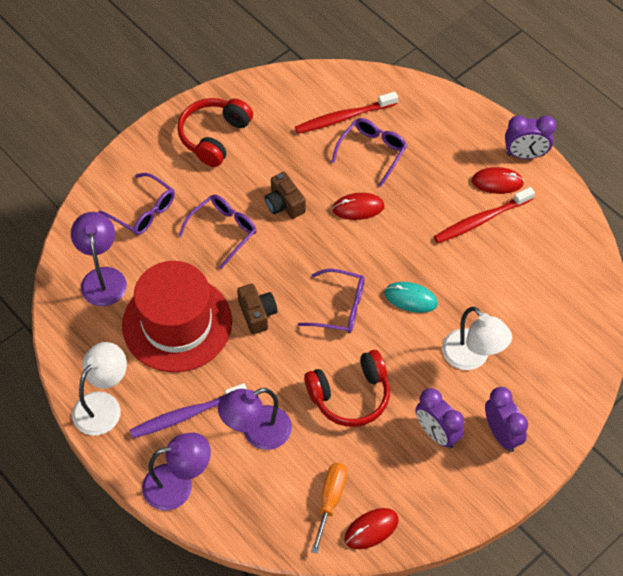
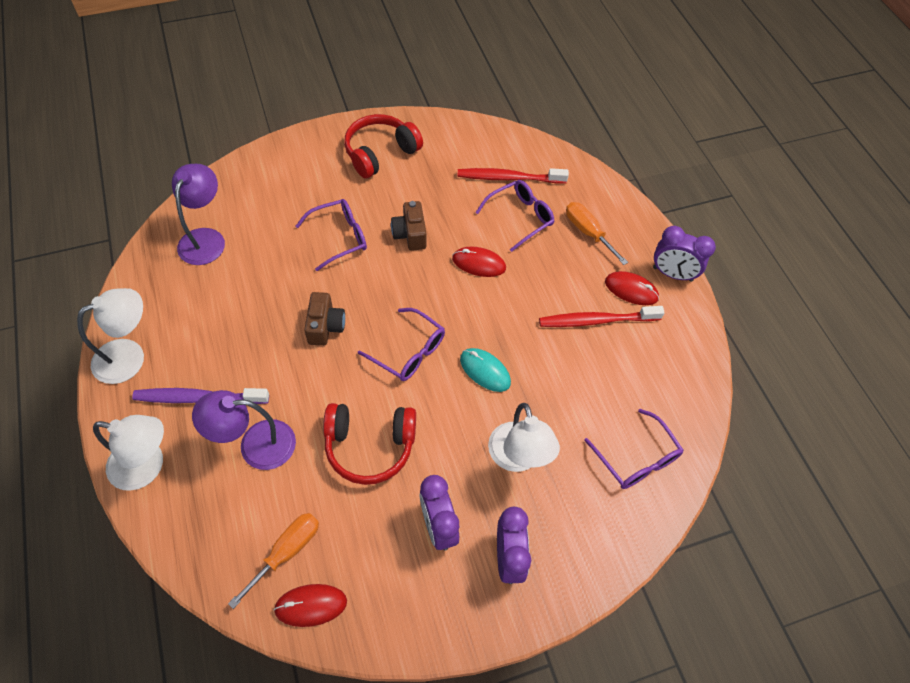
camera: 20 degrees right, 0 degrees up
(144, 211) = (279, 194): purple glasses -> purple glasses (636, 459)
(177, 323) = (245, 306): red hat -> none
(178, 485) = (147, 467): purple lamp -> white lamp
(437, 144) = (588, 232): none -> orange screwdriver

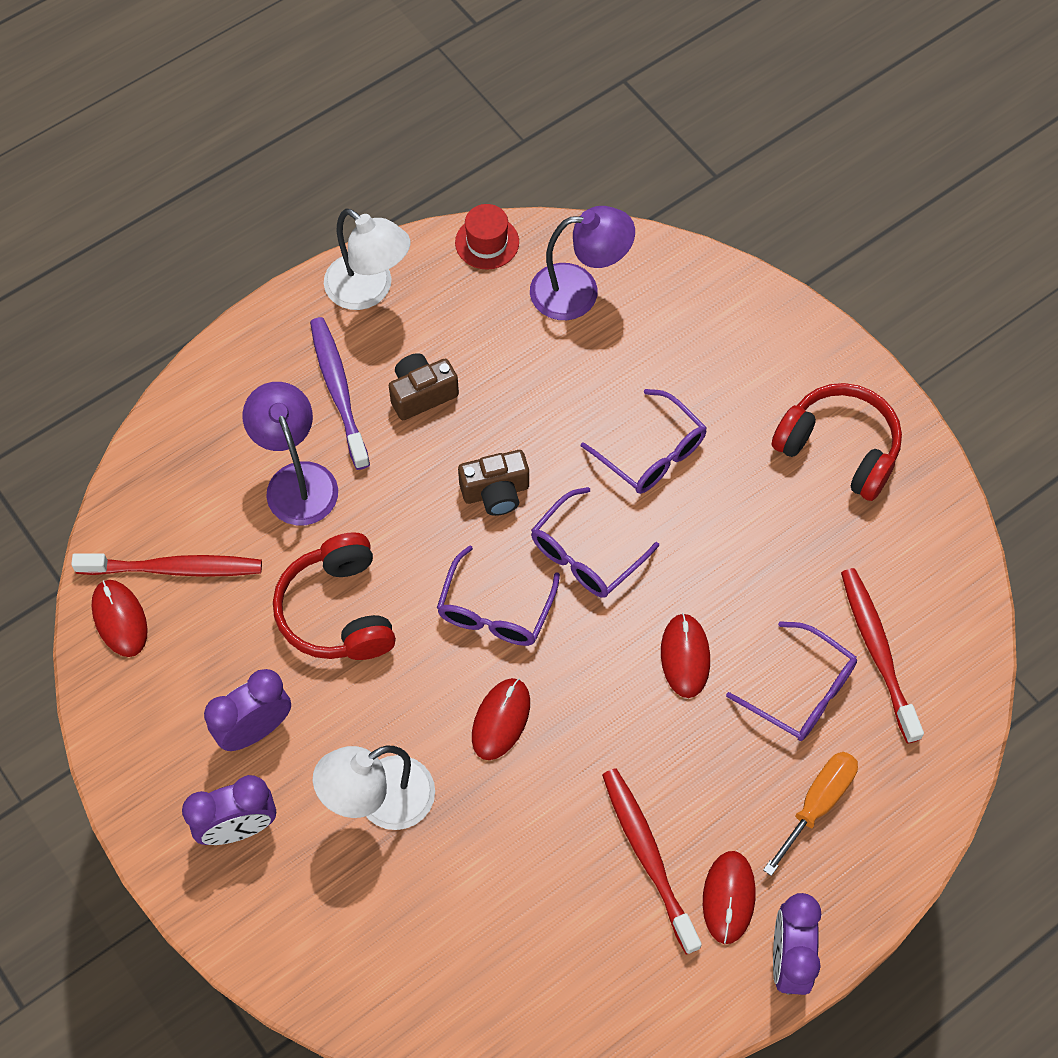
camera: 75 degrees right, 5 degrees up
(137, 276) = (487, 242): none -> red hat
(147, 467) = (233, 378): white lamp -> none
(286, 552) = (174, 569): orange screwdriver -> red toothbrush
(410, 234) = (698, 544): brown camera -> brown camera (422, 394)
(485, 371) = (501, 720): turquoise mouse -> red mouse
(636, 459) = (432, 965): purple glasses -> purple glasses (585, 555)

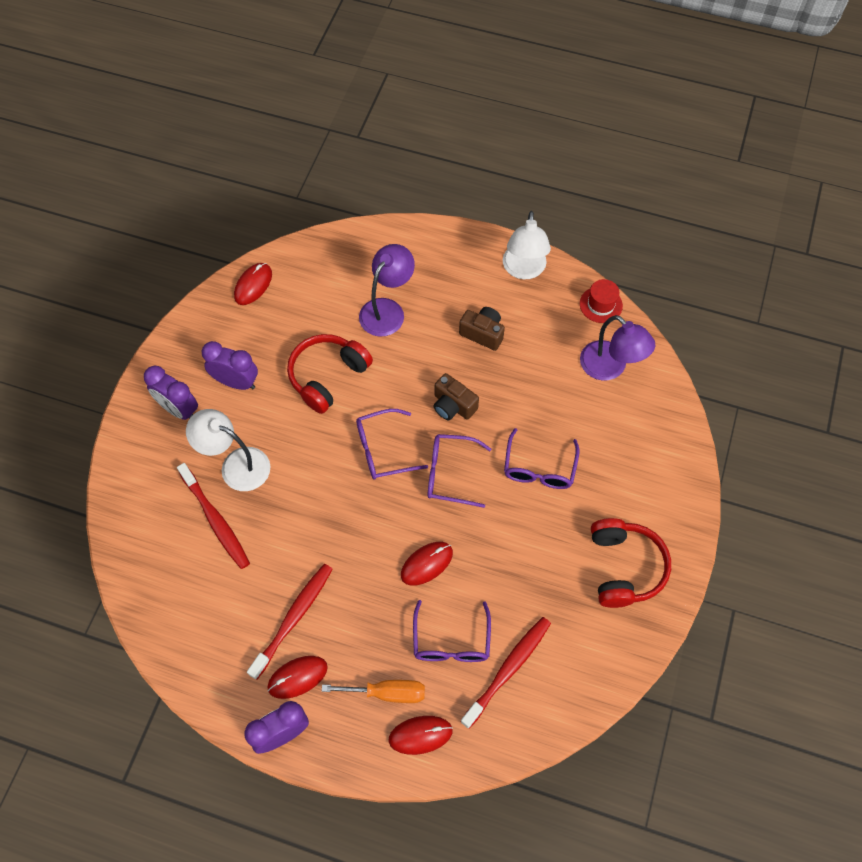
camera: 55 degrees right, 0 degrees up
(174, 569) = (297, 290): red toothbrush -> red toothbrush (215, 520)
(339, 391) = (453, 295): purple toothbrush -> none
(501, 720) = (322, 493): red mouse -> red mouse (420, 735)

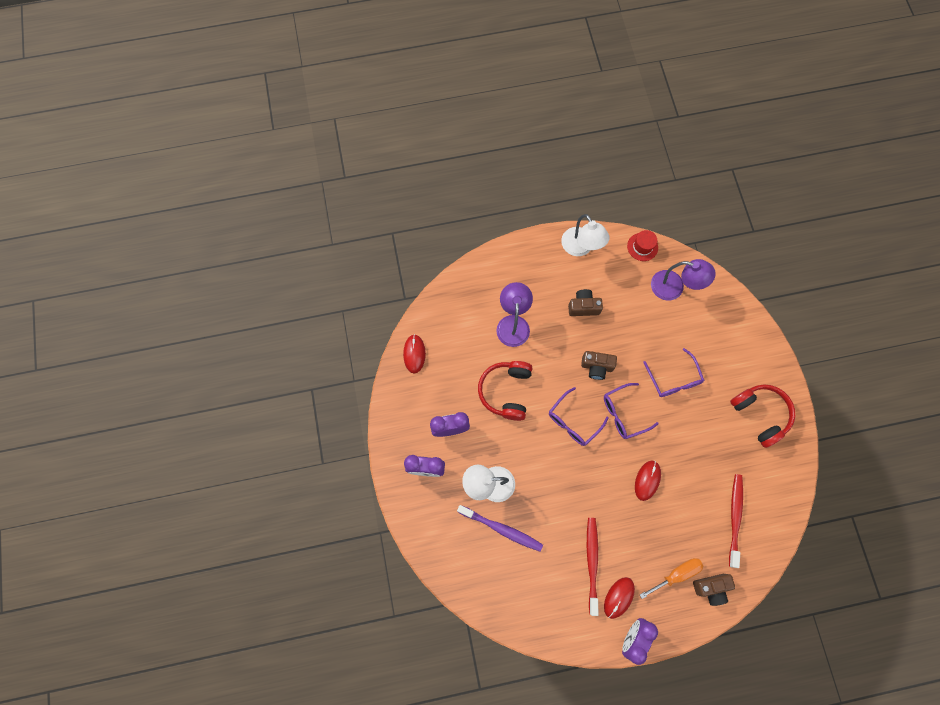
camera: 30 degrees left, 10 degrees up
(215, 520) = (501, 529): red toothbrush -> purple toothbrush
(420, 735) = (711, 588): red mouse -> brown camera
(451, 641) = (692, 520): purple glasses -> none

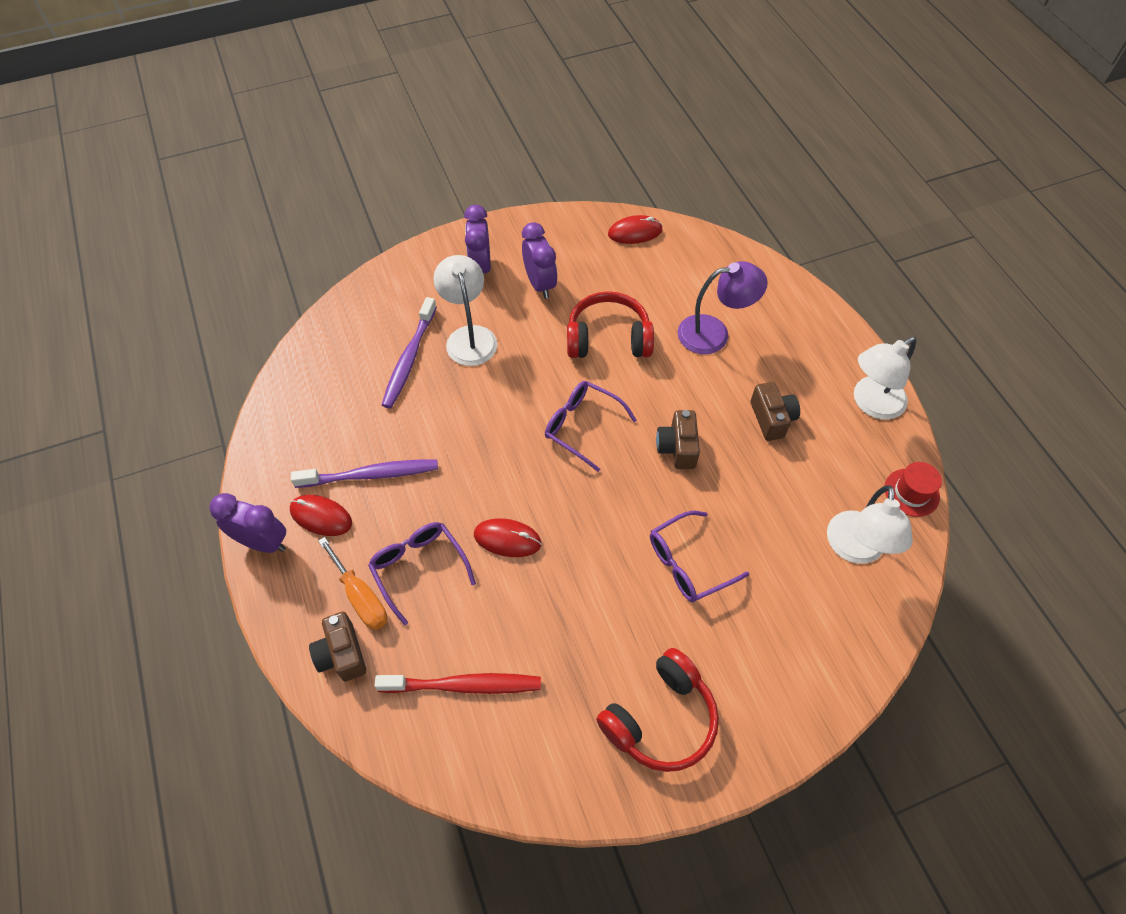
camera: 80 degrees right, 15 degrees down
(592, 562) = (371, 475): red toothbrush -> purple toothbrush
(623, 413) = (610, 493): purple glasses -> purple glasses (418, 568)
(674, 287) = (855, 549): purple lamp -> white lamp

